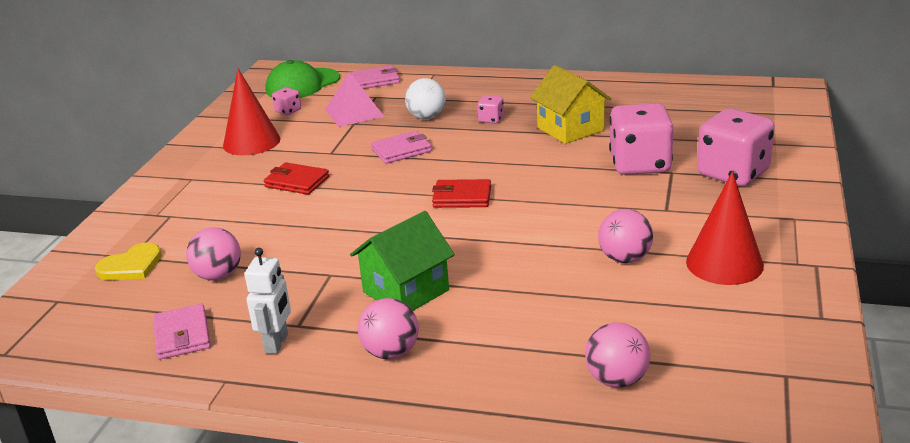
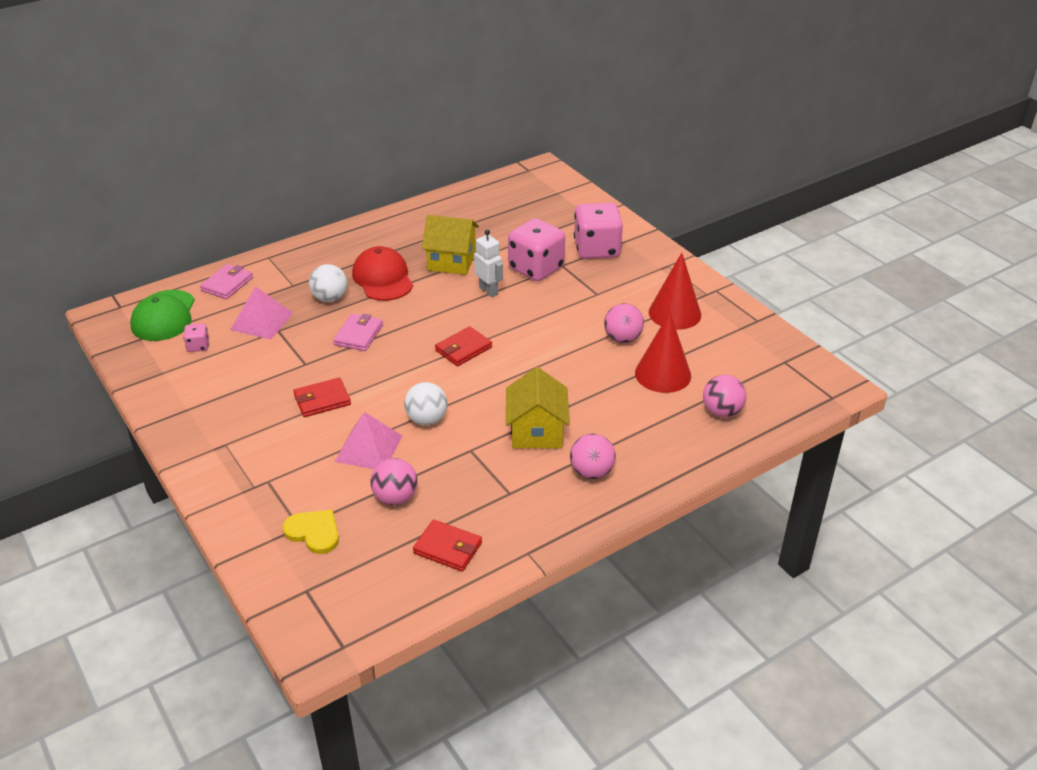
camera: 50 degrees left, 10 degrees up
(131, 266) = (314, 532): yellow heart -> yellow heart turned 60 degrees counterclockwise
(182, 335) = (448, 548): pink wallet -> red wallet
(251, 142) = (218, 388): red cone -> red cone (663, 374)
(265, 231) = (368, 448): none -> pink pyramid
(277, 343) = (518, 512): white robot -> white robot (488, 291)
(340, 234) = (427, 419): none -> white ball
(405, 291) = (536, 431): green house -> yellow house
(491, 119) = (383, 278): pink dice -> red cap

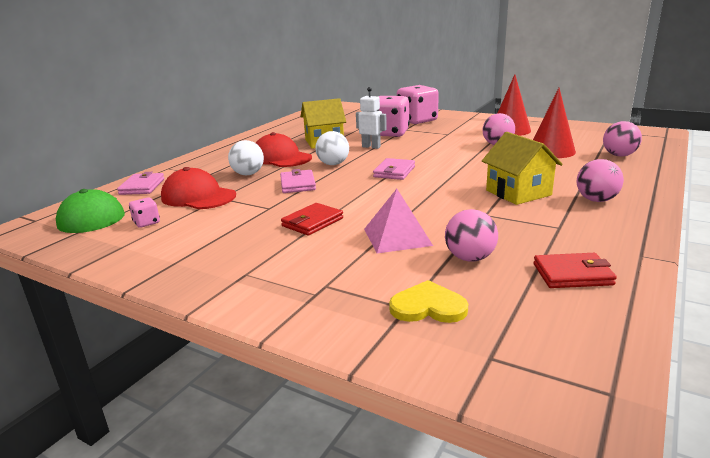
camera: 25 degrees left, 15 degrees down
(262, 321) = (198, 196): pink pyramid -> red cap
(427, 419) = (422, 209): white ball -> white ball (333, 164)
(463, 349) = (394, 172): red wallet -> pink wallet

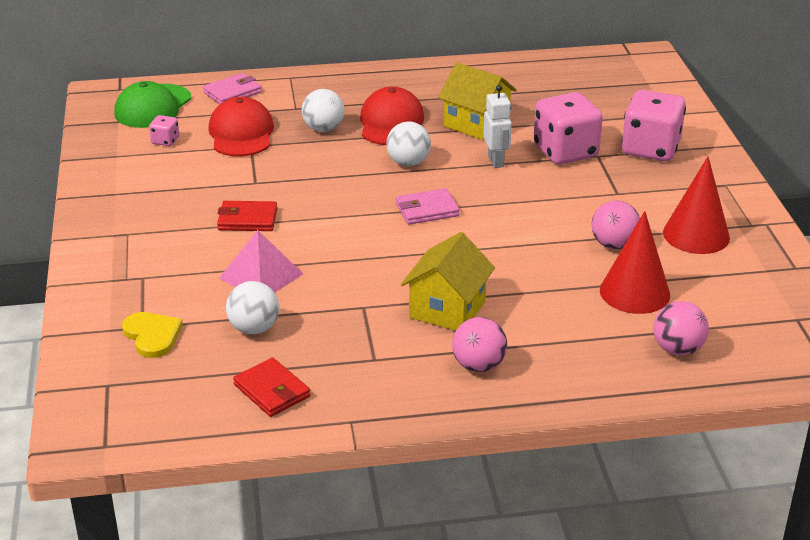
camera: 50 degrees right, 10 degrees up
(297, 184) = (327, 169): pink wallet -> none
(470, 258) = (254, 328): pink ball -> white ball

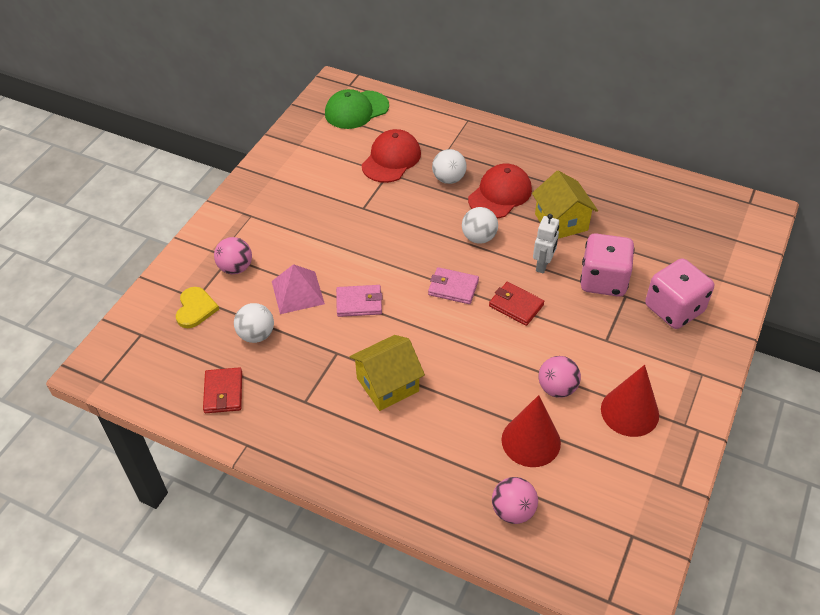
camera: 35 degrees right, 15 degrees up
(165, 141) = (338, 144): pink dice -> none
(232, 92) = (417, 118): pink wallet -> pink wallet (359, 303)
(247, 219) = (330, 239): red wallet -> red wallet (516, 305)
(478, 366) = (364, 445): pink ball -> pink ball (236, 268)

